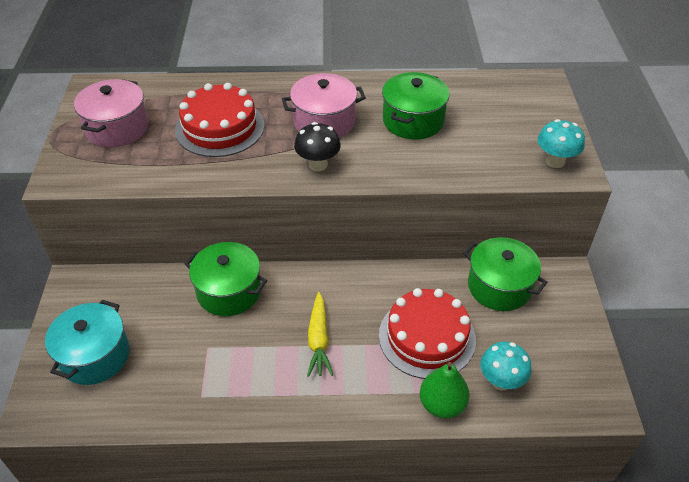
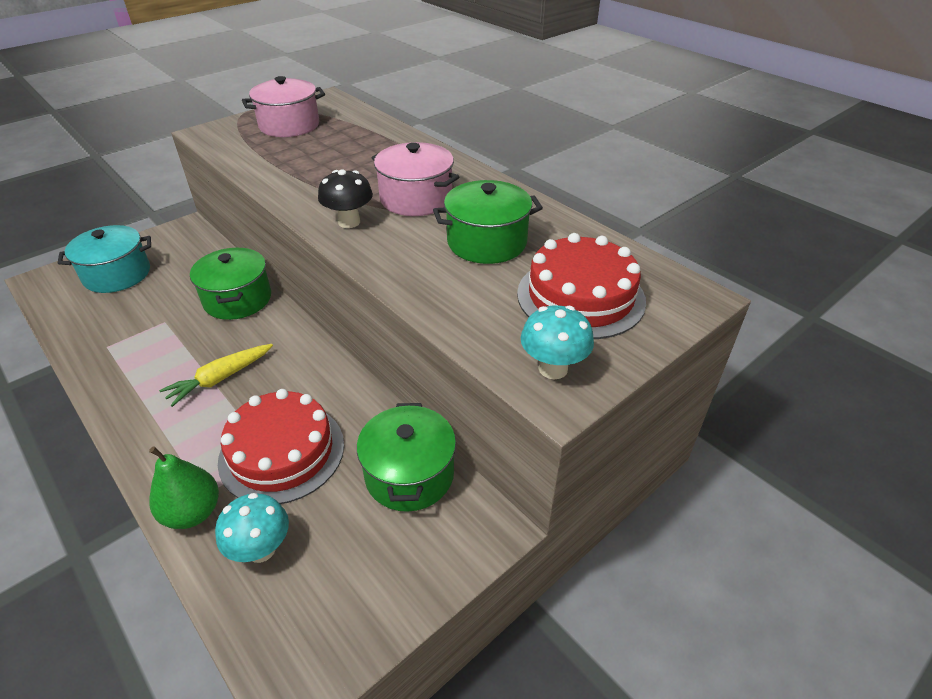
camera: 50 degrees right, 5 degrees down
(220, 127) = (342, 159): red cake -> red cake (580, 297)

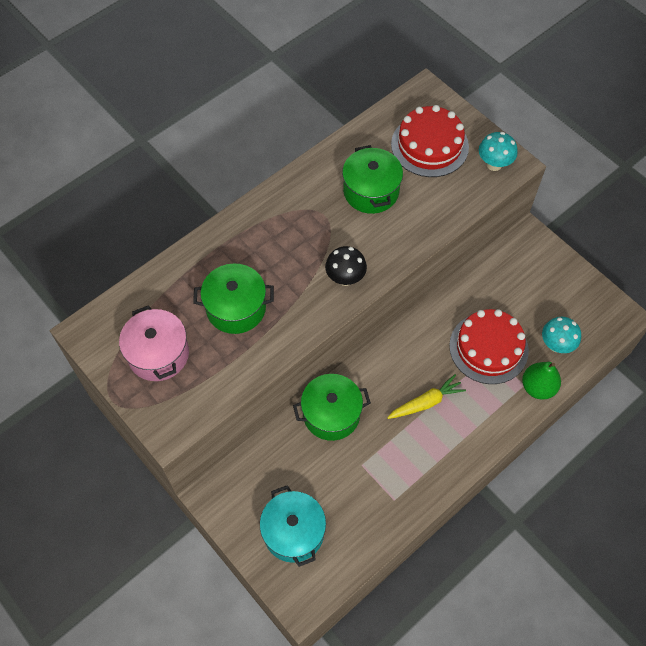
camera: 90 degrees left, 20 degrees up
(220, 379) = (426, 402): yellow carrot -> yellow carrot turned 75 degrees counterclockwise
(409, 474) = (498, 276): green pot -> green pot (236, 308)
(416, 199) = (309, 236): pink pot -> none

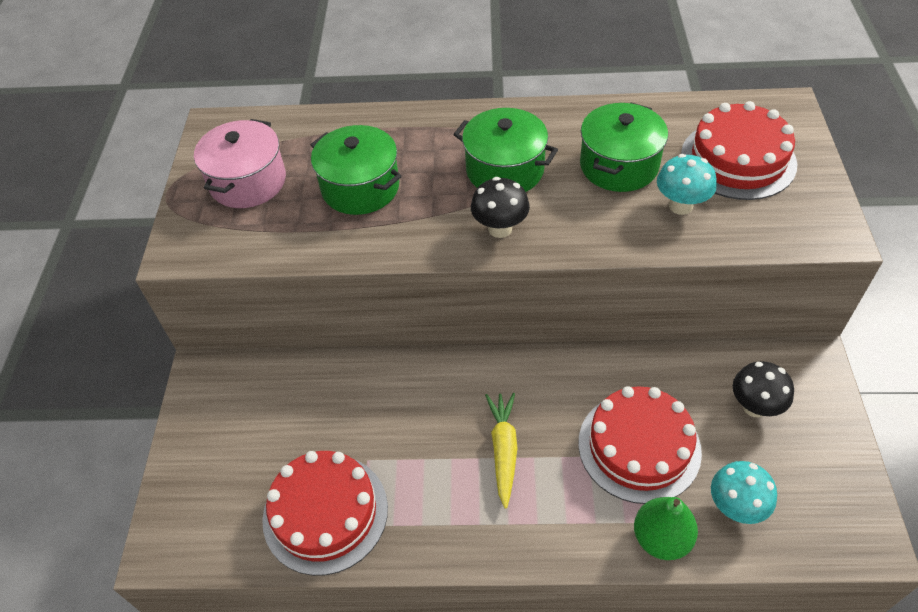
camera: 45 degrees right, 10 degrees down
(293, 532) = (231, 470): turquoise pot -> none
(331, 414) = (390, 385): green pot -> green pot (505, 170)
(369, 510) = (325, 513): none -> red cake
(426, 402) = (503, 450): yellow carrot -> yellow carrot turned 105 degrees counterclockwise
(494, 164) = (806, 220): turquoise mushroom -> turquoise mushroom (680, 206)
(523, 283) = (754, 406): none -> black mushroom

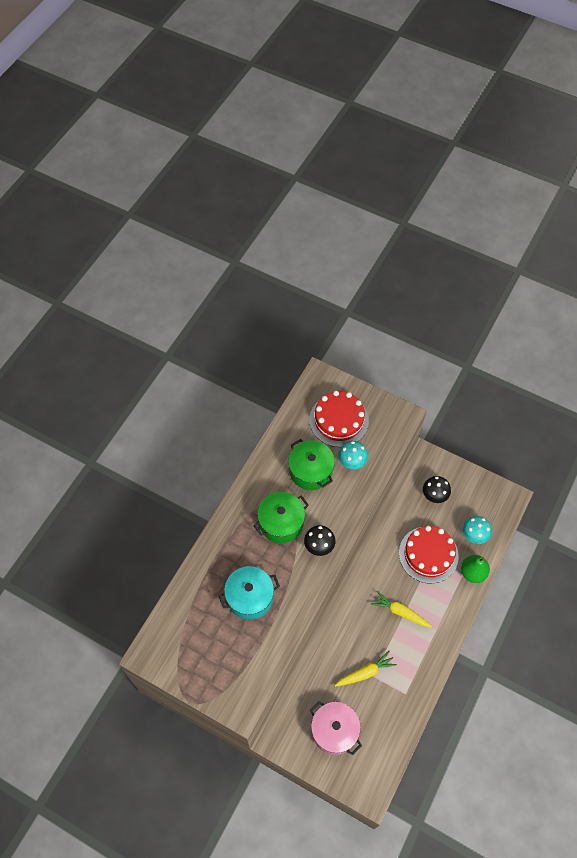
camera: 65 degrees left, 10 degrees up
(248, 182) = (208, 653): pink pot -> pink pot (334, 731)
(325, 513) = (391, 708): red cake -> none
(360, 187) = (250, 597): green pot -> turquoise pot
(367, 445) = (365, 672): none -> yellow carrot

